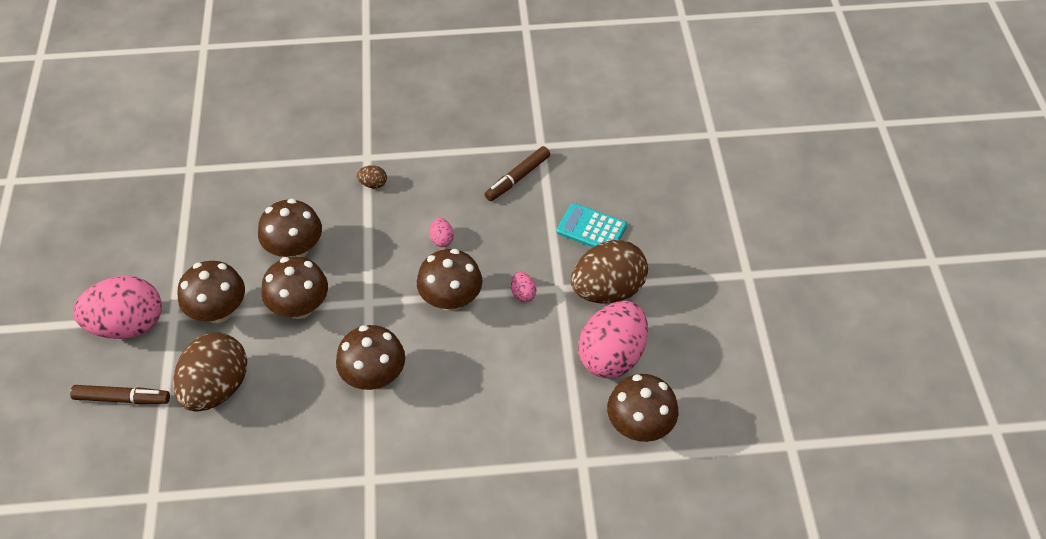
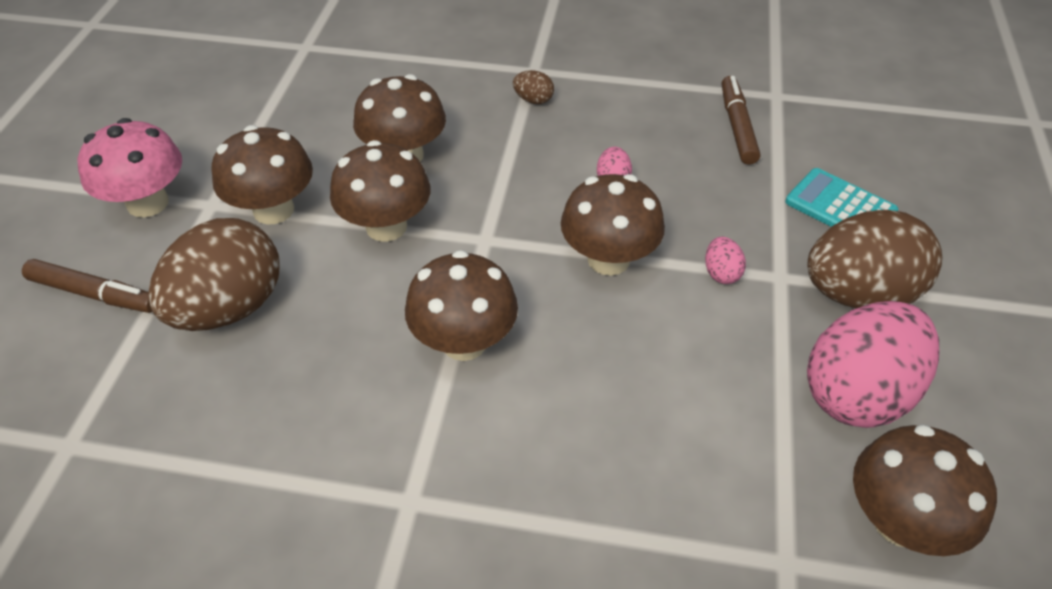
camera: 15 degrees right, 5 degrees down
(128, 325) = (148, 203): pink egg -> pink mushroom
(517, 178) = (737, 126): brown marker -> brown marker turned 120 degrees clockwise

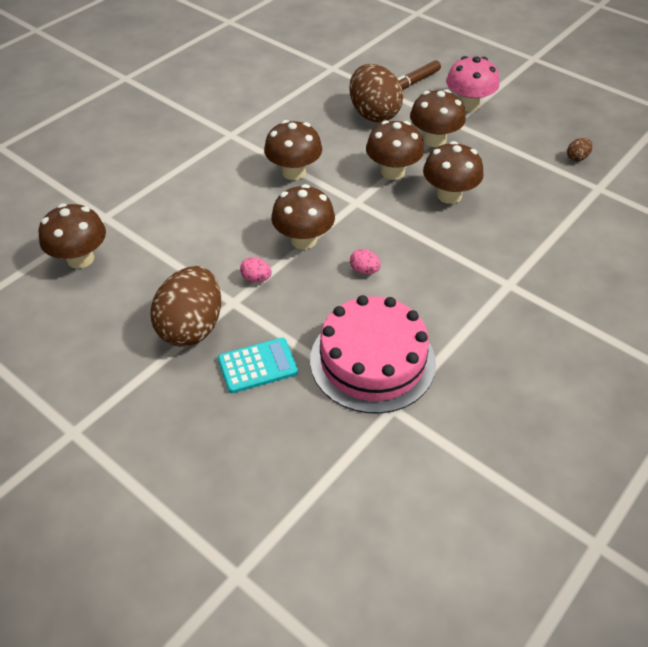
camera: 120 degrees right, 0 degrees up
(533, 100) = (471, 269): brown egg -> brown egg (577, 158)
(737, 126) = (372, 361): brown marker -> pink cake
(857, 393) = (142, 285): pink egg -> none

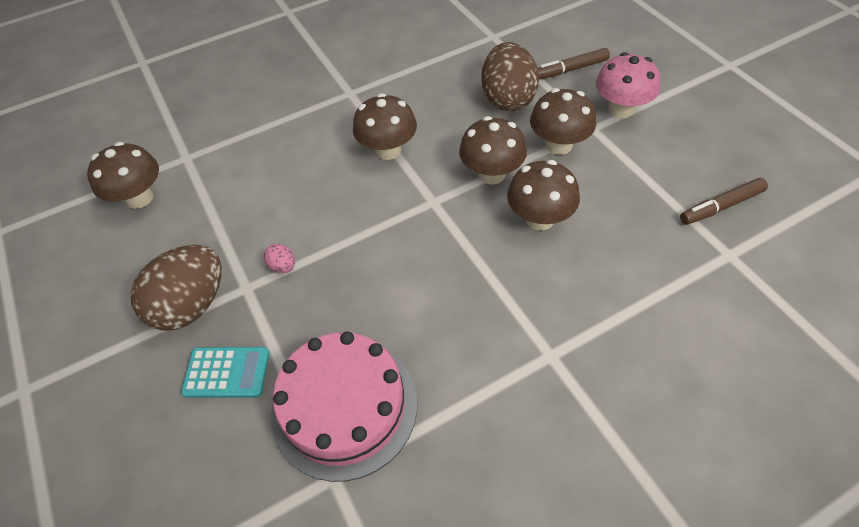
camera: 25 degrees right, 5 degrees up
(303, 240) = (354, 233): brown mushroom -> none
(364, 270) = (396, 289): pink egg -> none
(577, 158) = (721, 207): brown egg -> brown marker

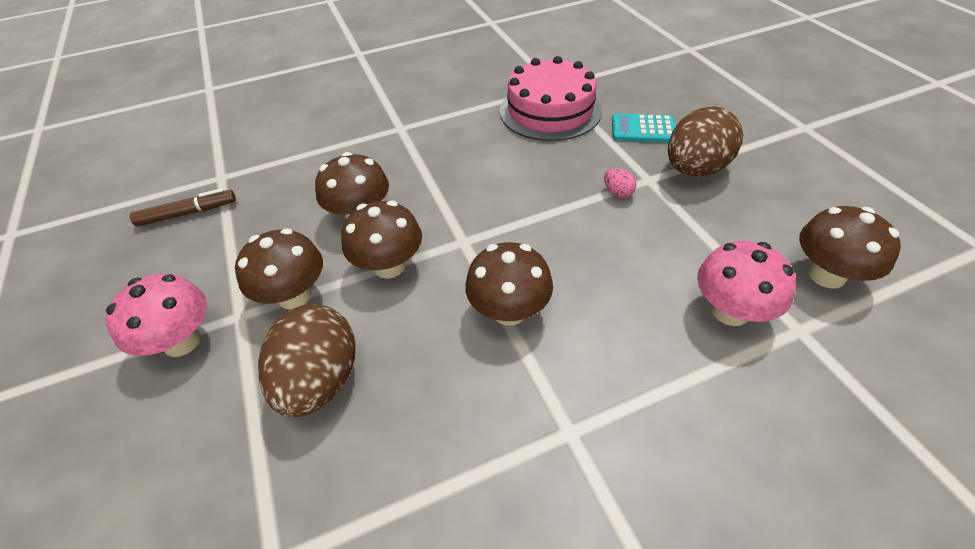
camera: 175 degrees left, 5 degrees down
(227, 165) = (730, 311): none -> pink mushroom
(570, 70) = (193, 433): brown marker -> none

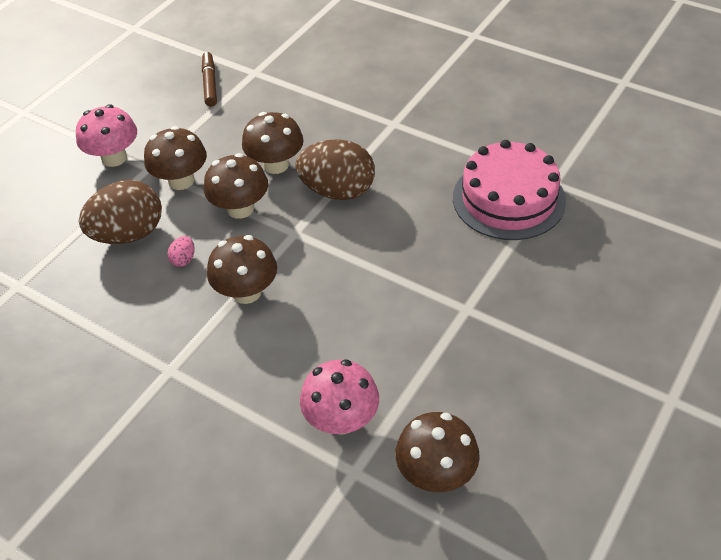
camera: 55 degrees right, 0 degrees up
(187, 213) = (210, 83): brown marker -> brown marker turned 135 degrees counterclockwise
(617, 192) = (429, 296): pink egg -> pink egg (184, 259)
(643, 129) = (541, 274): turquoise calculator -> none
(695, 169) = (511, 335): brown egg -> brown egg (337, 191)

